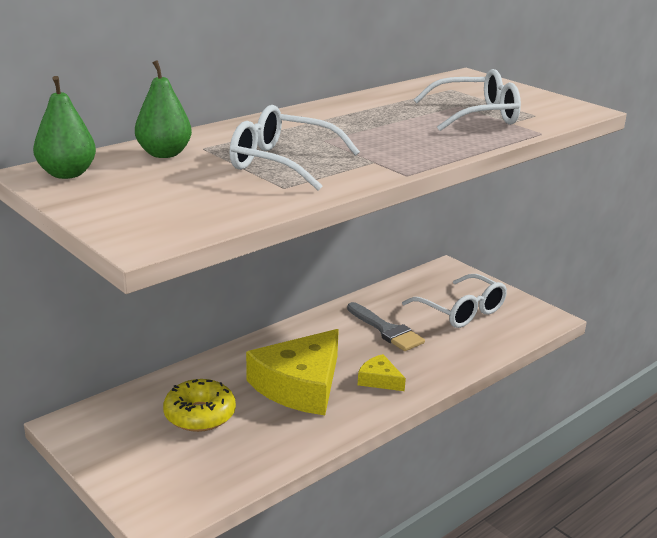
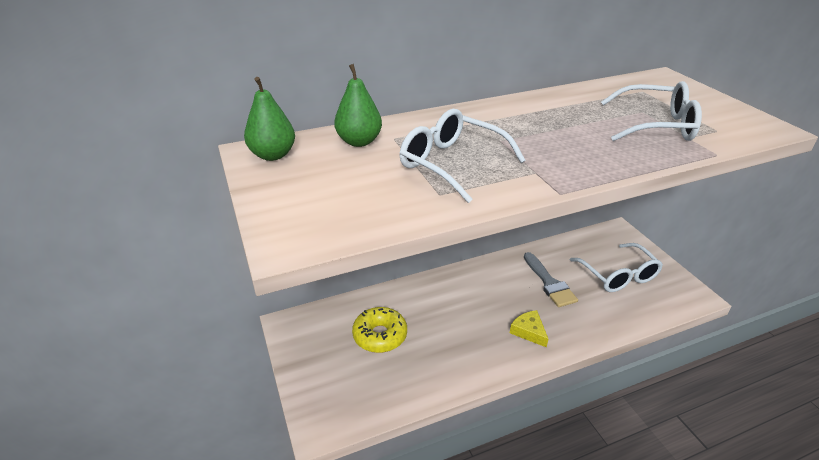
camera: 20 degrees right, 10 degrees up
(300, 385) = (464, 323): yellow cheese -> none

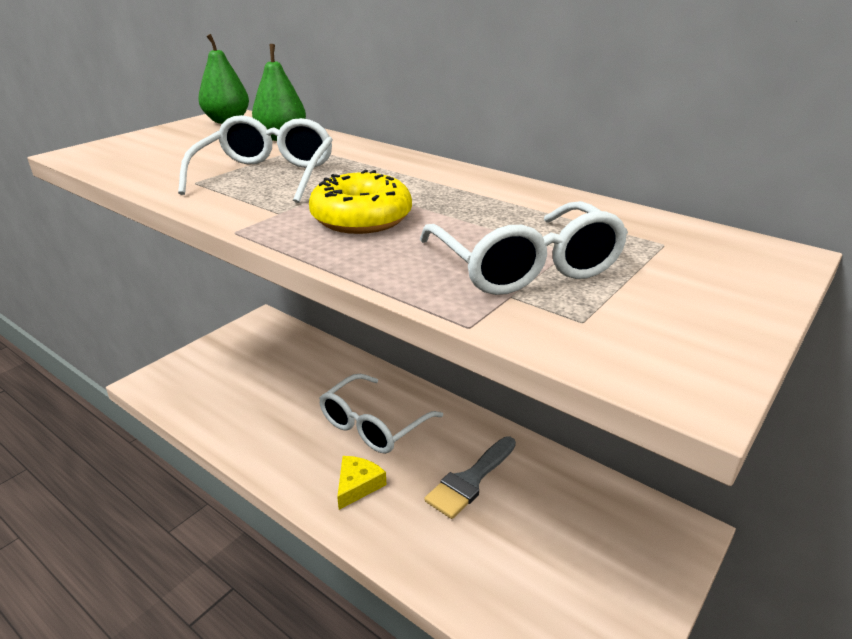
camera: 60 degrees right, 5 degrees down
(380, 335) = (279, 375): yellow donut -> yellow donut (361, 218)
(618, 275) = (559, 556): white glasses -> white glasses (373, 425)

